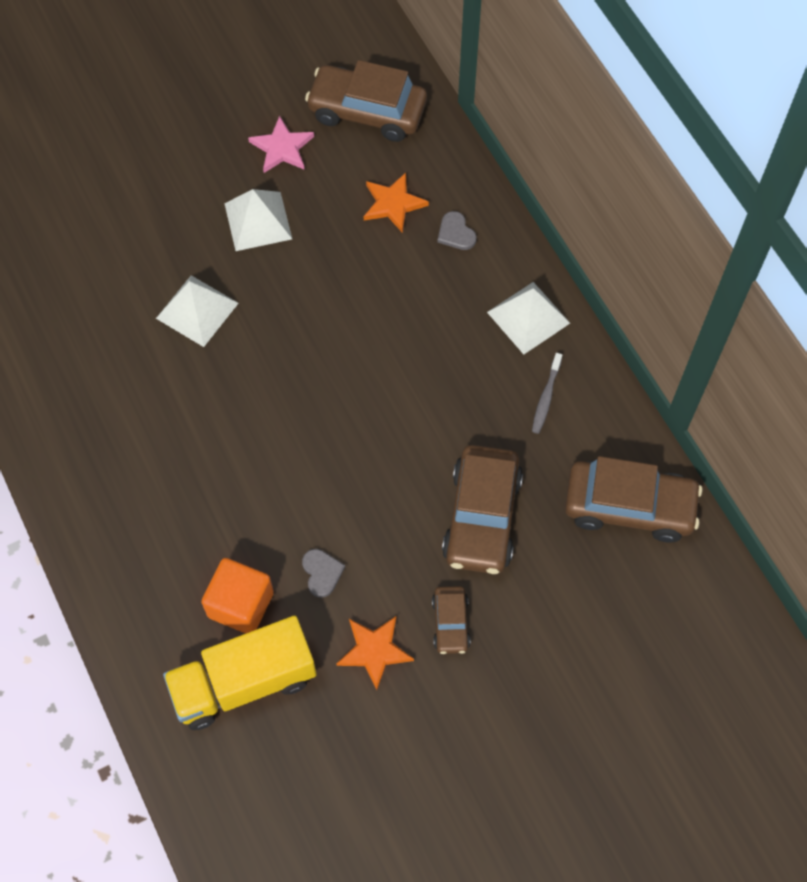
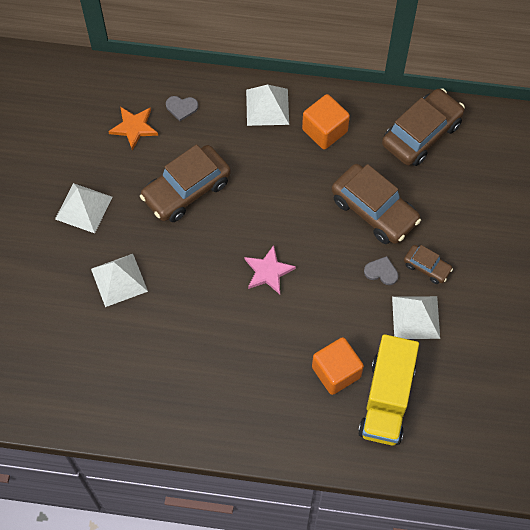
camera: 55 degrees left, 0 degrees up
(282, 148) = (42, 163): pink star -> pink star (268, 271)
(322, 573) = (348, 315): grey heart -> grey heart (381, 272)
(367, 112) = (57, 101): brown car -> brown car (186, 190)
(374, 651) = (416, 317): orange star -> white pyramid
(546, 397) = (324, 130): grey toothbrush -> orange cube

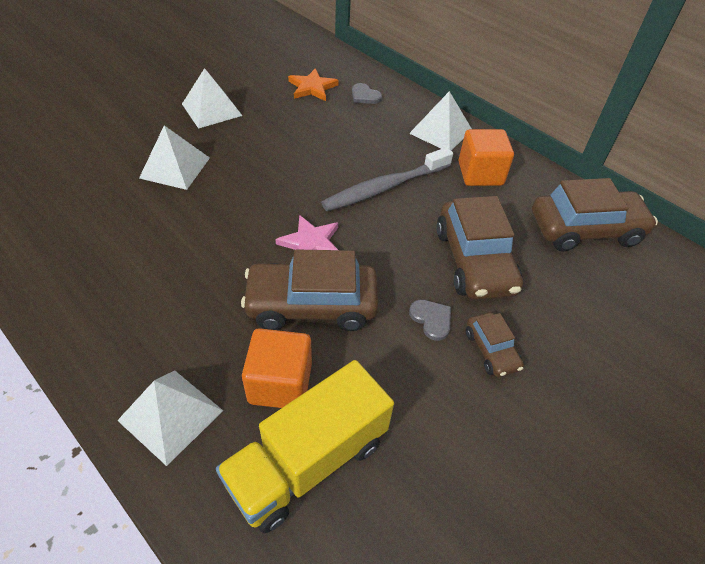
camera: 35 degrees right, 15 degrees down
(186, 190) = (307, 144): brown car -> brown car (311, 305)
(274, 190) = (385, 187): none -> grey toothbrush
(416, 317) = (432, 393): white pyramid -> white pyramid (171, 415)

